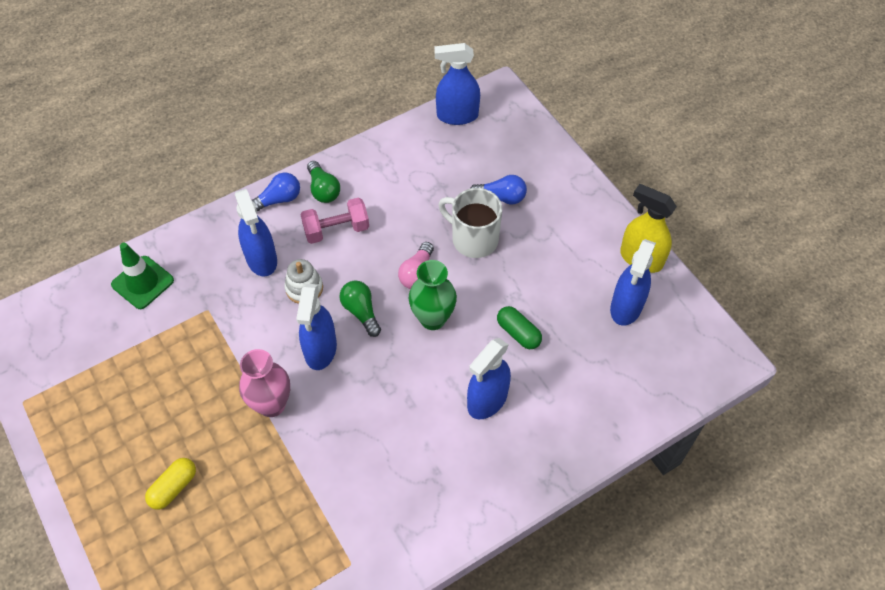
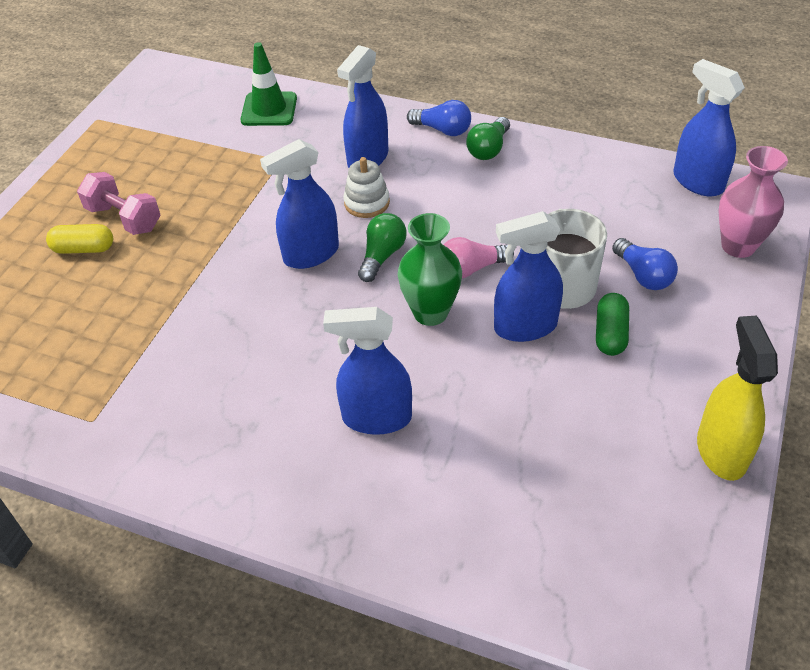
camera: 55 degrees right, 10 degrees down
(271, 404) = (221, 258): pink vase -> pink vase (738, 246)
(336, 230) = (455, 184): pink dumbbell -> pink dumbbell (124, 218)
(518, 333) = (488, 394): green capsule -> green capsule (610, 334)
(626, 307) = (635, 477): blue spray bottle -> blue spray bottle (525, 327)

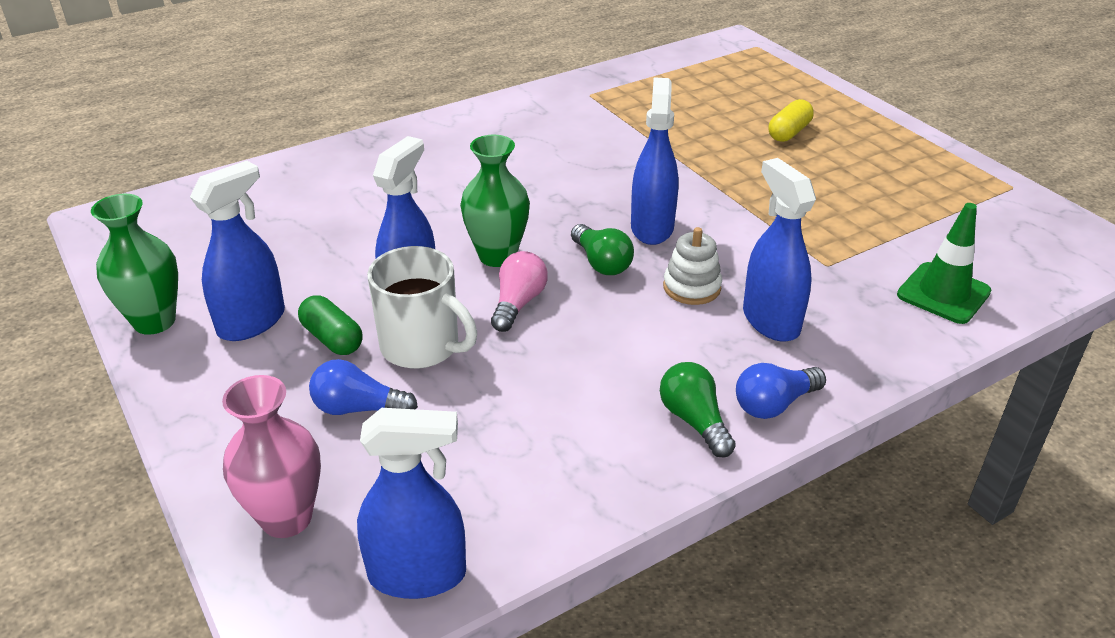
camera: 125 degrees right, 10 degrees down
(124, 218) = (814, 158): pink dumbbell -> none
(376, 418) = (434, 188): blue spray bottle -> blue spray bottle (252, 322)
(721, 451) = (154, 321): yellow spray bottle -> green vase

